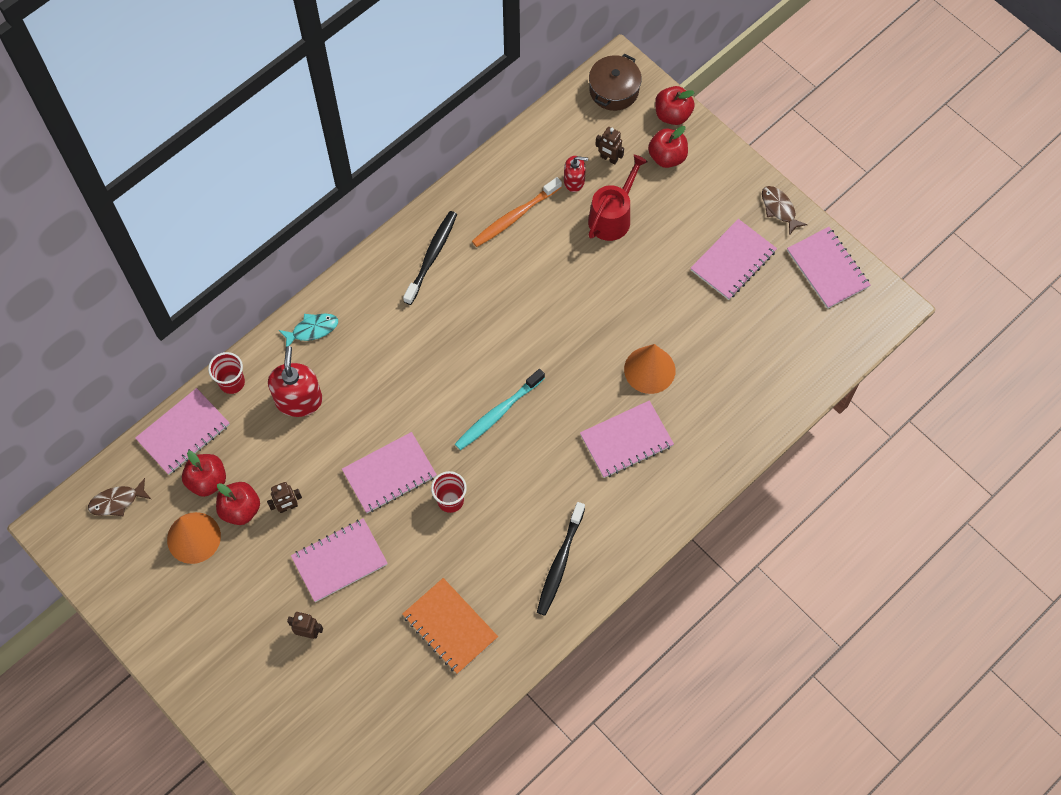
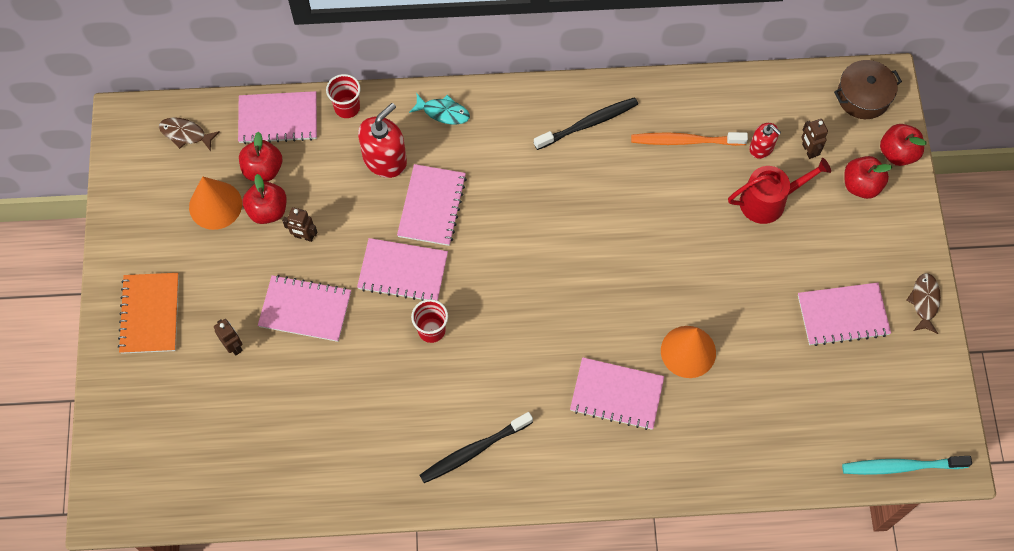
camera: 40 degrees right, 0 degrees up
(450, 626) = (343, 430): orange notebook -> orange notebook (150, 314)
(498, 413) = (530, 290): turquoise toothbrush -> turquoise toothbrush (901, 466)
(827, 269) = (923, 385): pink notebook -> pink notebook (432, 206)

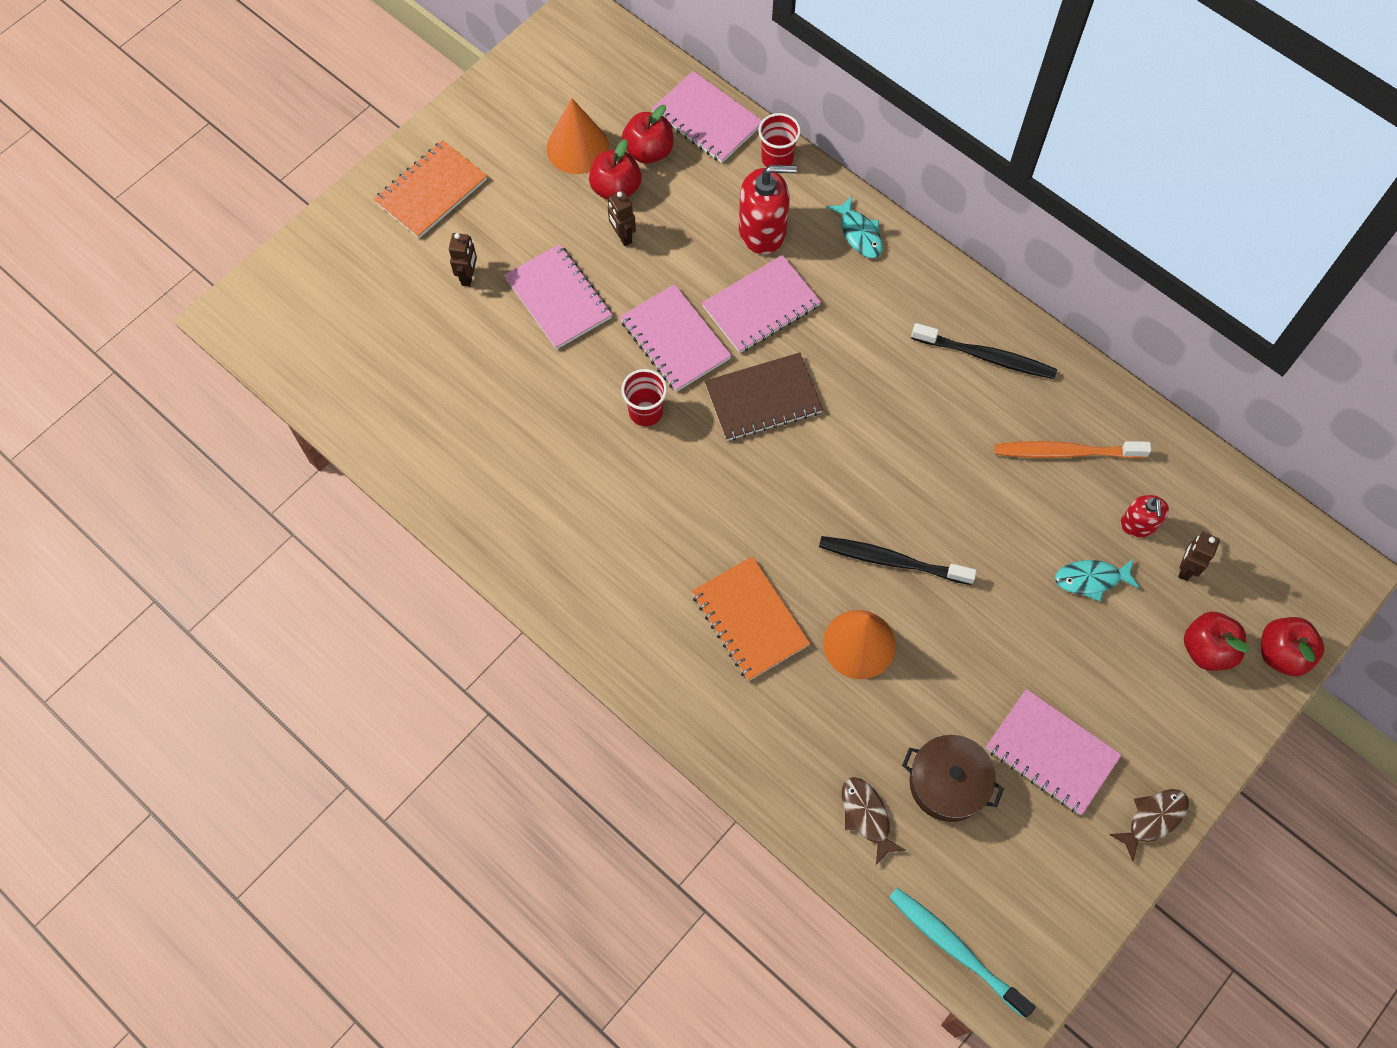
camera: 45 degrees right, 0 degrees up
(185, 134) = (616, 68): brown fish -> brown fish (866, 816)
(473, 451) = (570, 548): black toothbrush -> black toothbrush (891, 560)
(491, 260) = (763, 399): none -> brown notebook
(616, 394) = (750, 619): pink notebook -> orange notebook
(685, 141) = (1066, 452): orange toothbrush -> orange toothbrush turned 45 degrees counterclockwise
(768, 201) = (1091, 579): red watering can -> turquoise fish
(863, 96) = (1303, 568): brown pot -> brown pot (948, 783)

